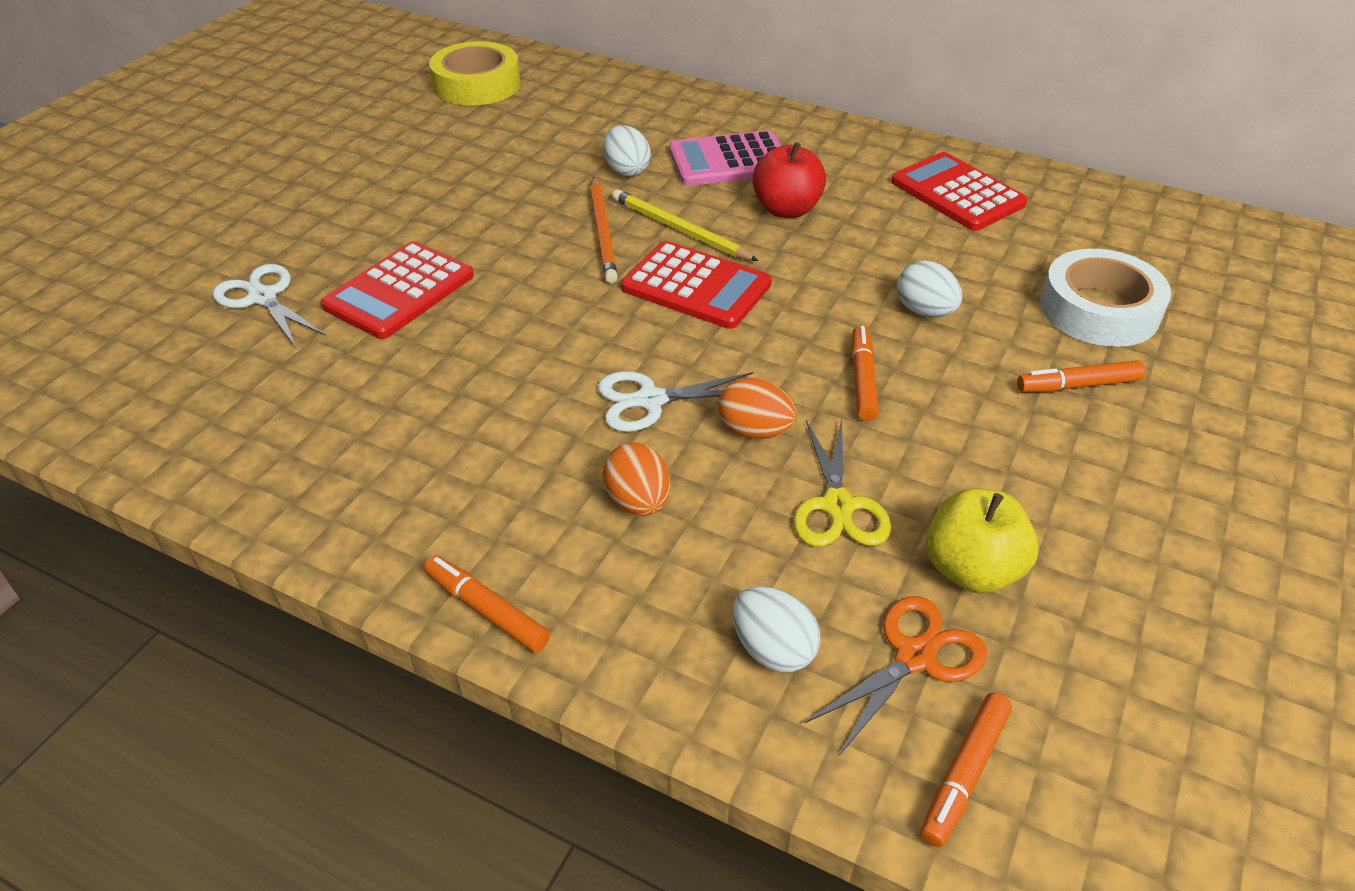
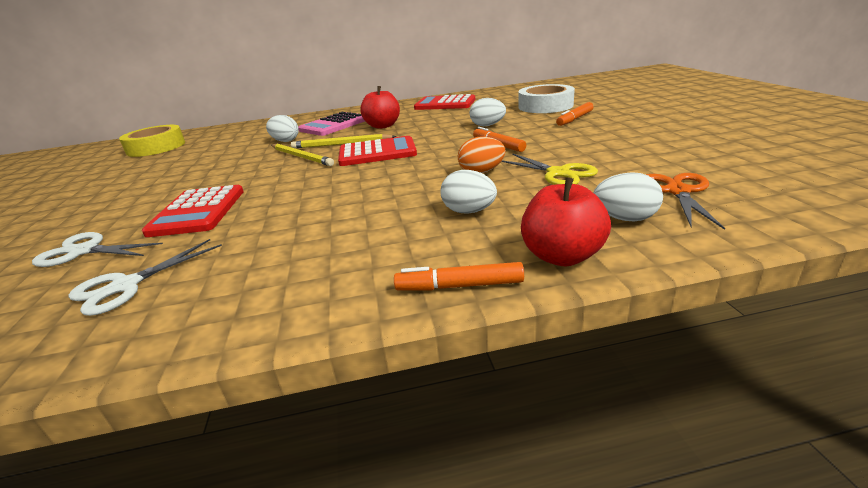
camera: 35 degrees left, 15 degrees down
(603, 232) = (301, 157): orange pencil -> yellow pencil
(623, 649) = (562, 256): none -> red apple
(638, 502) = (469, 211): orange egg -> white egg
(650, 400) = (415, 184): white scissors -> white scissors (126, 286)
(964, 774) = (771, 208): orange marker -> none
(971, 570) = (641, 164): yellow apple -> none

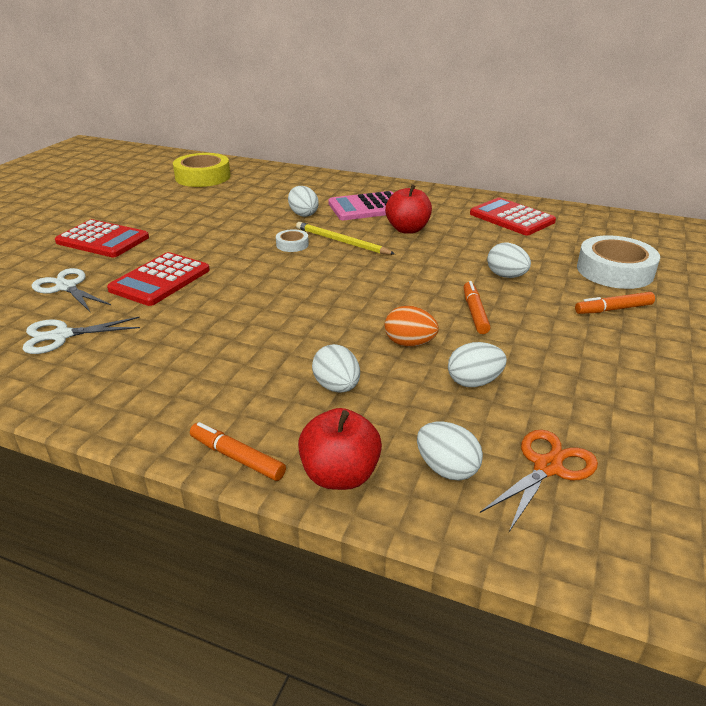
camera: 30 degrees right, 5 degrees up
(301, 157) = (292, 244): yellow pencil -> white tape
(377, 153) = (357, 269): red calculator -> red calculator (102, 240)
(558, 173) = (474, 382): yellow scissors -> white egg

